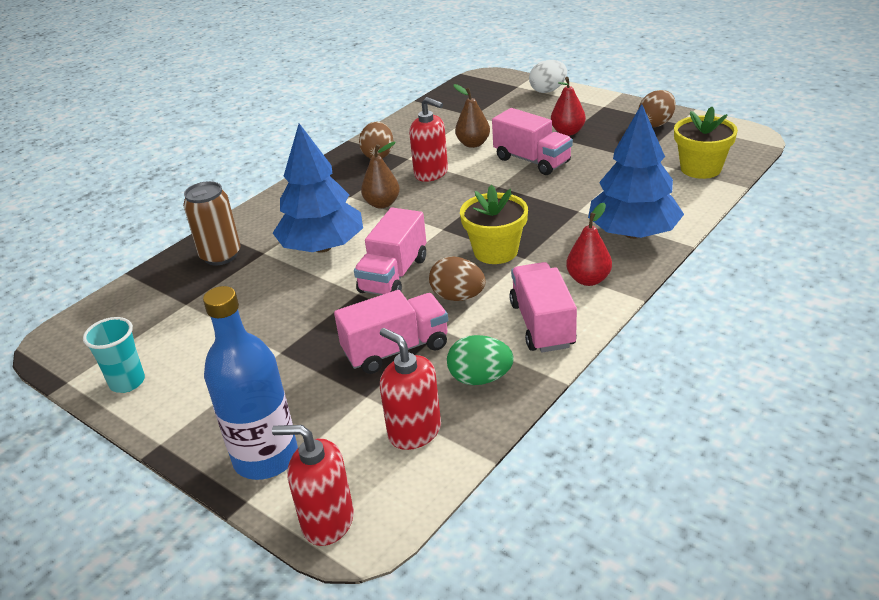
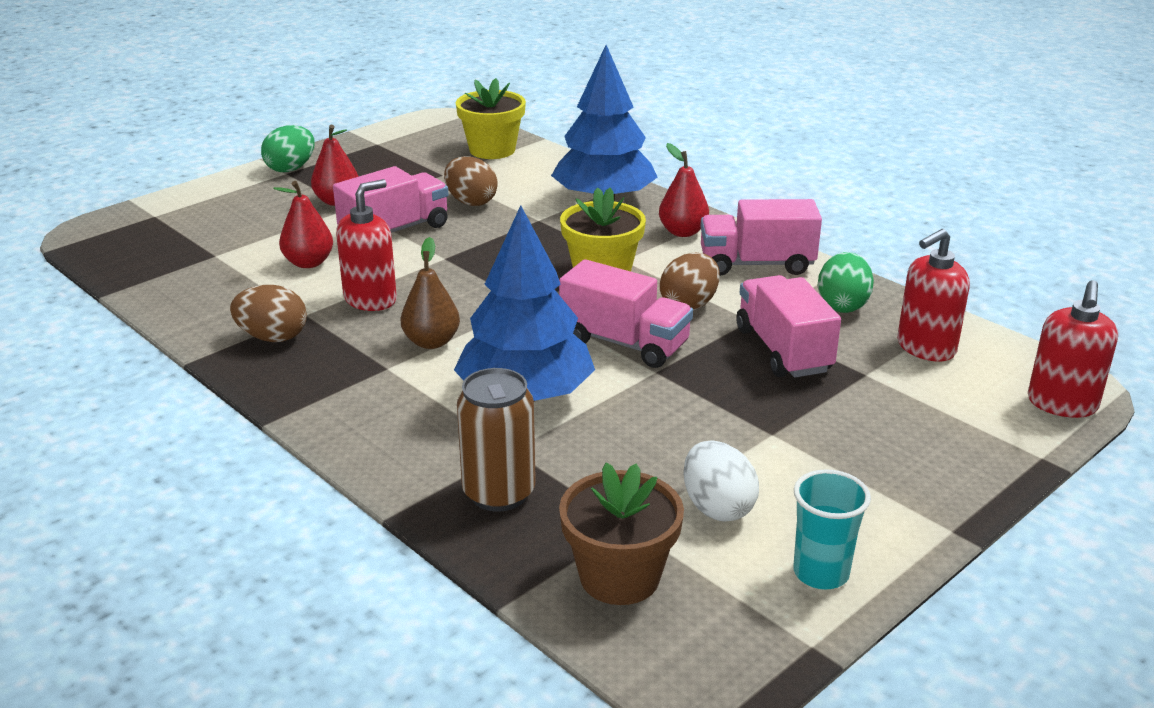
camera: 85 degrees left, 5 degrees down
(140, 306) = (619, 577): none -> brown flower pot
(266, 458) = (972, 443): blue bottle -> none
(473, 144) = (308, 263): brown pear -> red pear
(548, 90) = (196, 198): white egg -> white egg (717, 507)
(611, 106) = (291, 168): none -> green egg
(656, 123) = (366, 153): brown egg -> brown egg (471, 202)

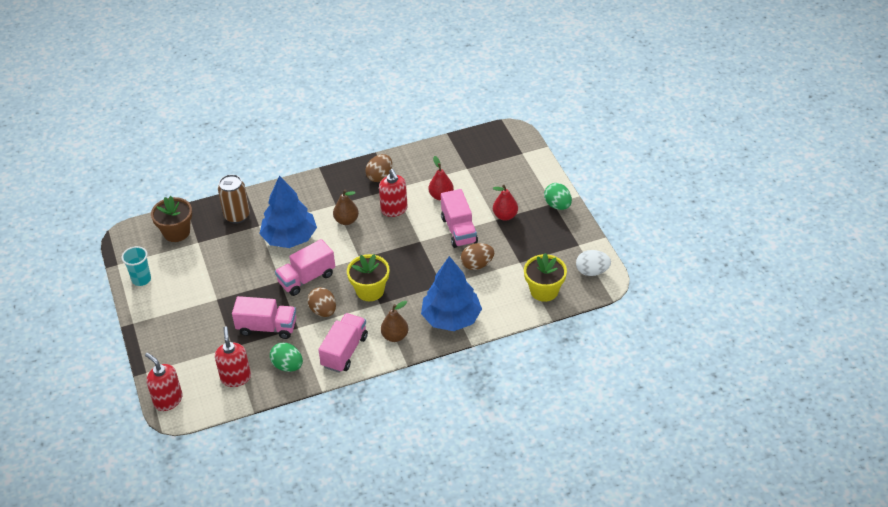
camera: 115 degrees right, 15 degrees up
(682, 232) = (395, 336): red pear -> brown pear
(717, 507) = (189, 267): white egg -> white egg (592, 271)

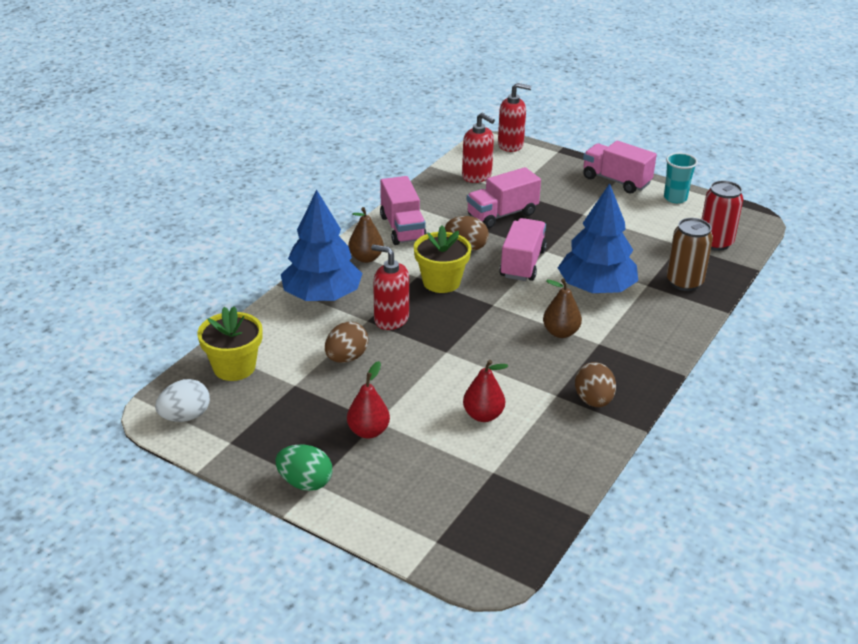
camera: 140 degrees right, 10 degrees down
(176, 232) = (715, 243): brown flower pot -> red can
(288, 366) = (442, 199): green egg -> none
(394, 209) = (521, 370): red soap dispenser -> red soap dispenser (391, 319)
(459, 230) = (412, 385): pink truck -> pink truck (616, 181)

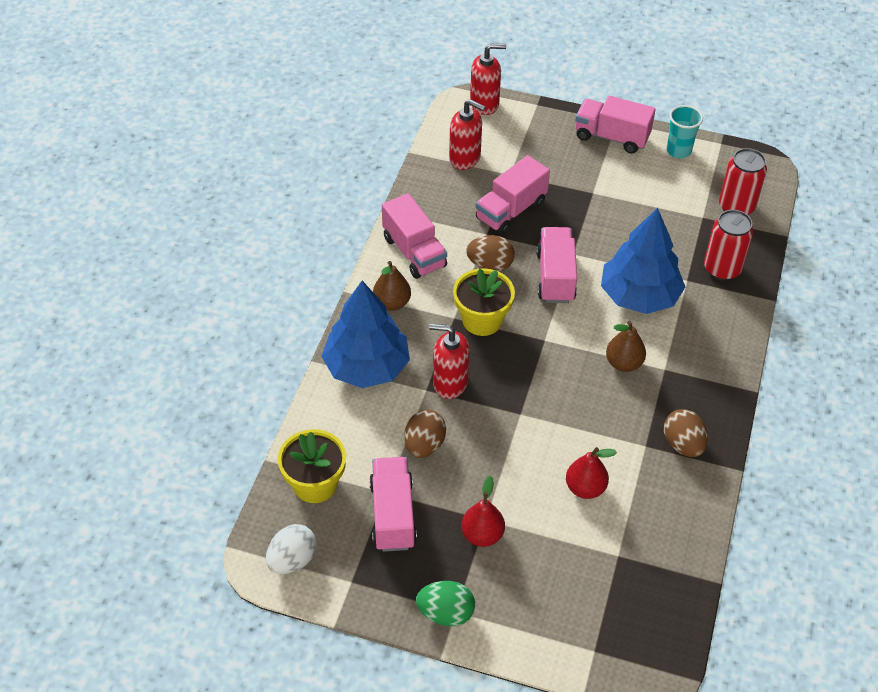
camera: 15 degrees left, 15 degrees up
(292, 401) = (393, 514): none -> pink truck
(684, 282) = (722, 269): brown can -> red can

